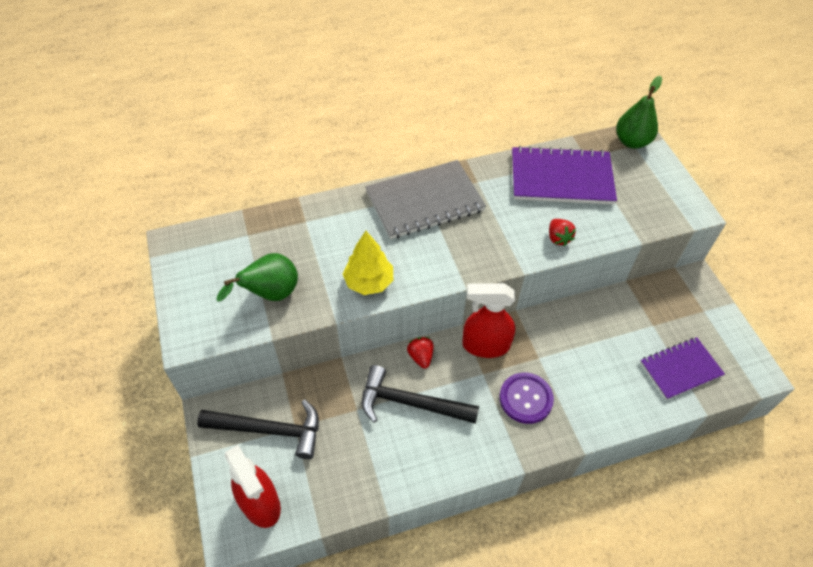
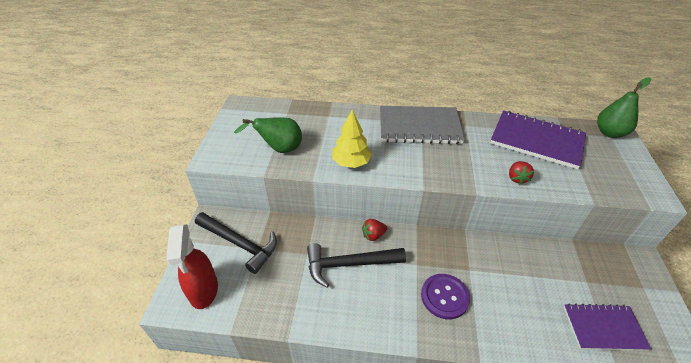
camera: 25 degrees right, 10 degrees down
(411, 403) = (349, 264): black hammer -> black hammer turned 45 degrees counterclockwise
(421, 357) = (373, 235): red strawberry -> red strawberry turned 120 degrees counterclockwise
(485, 345) = (428, 245): red spray bottle -> none

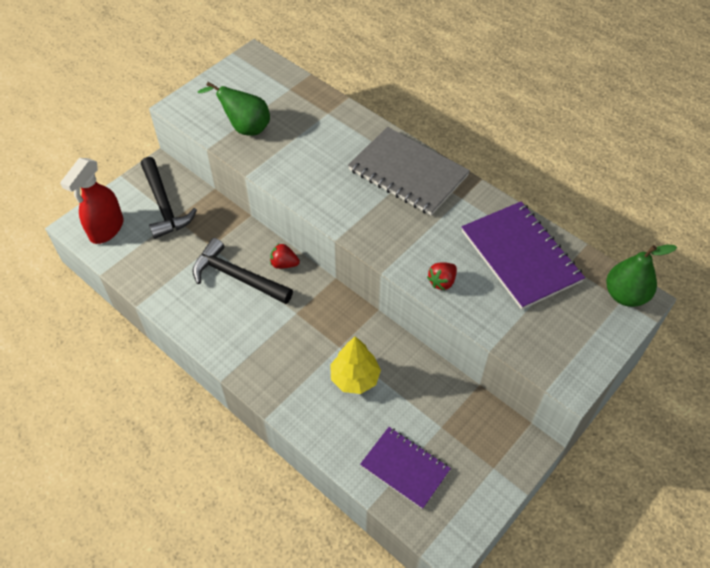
camera: 35 degrees right, 10 degrees up
(351, 162) = (296, 176): yellow tree -> yellow tree (355, 378)
(444, 297) = (291, 353): purple button -> none

